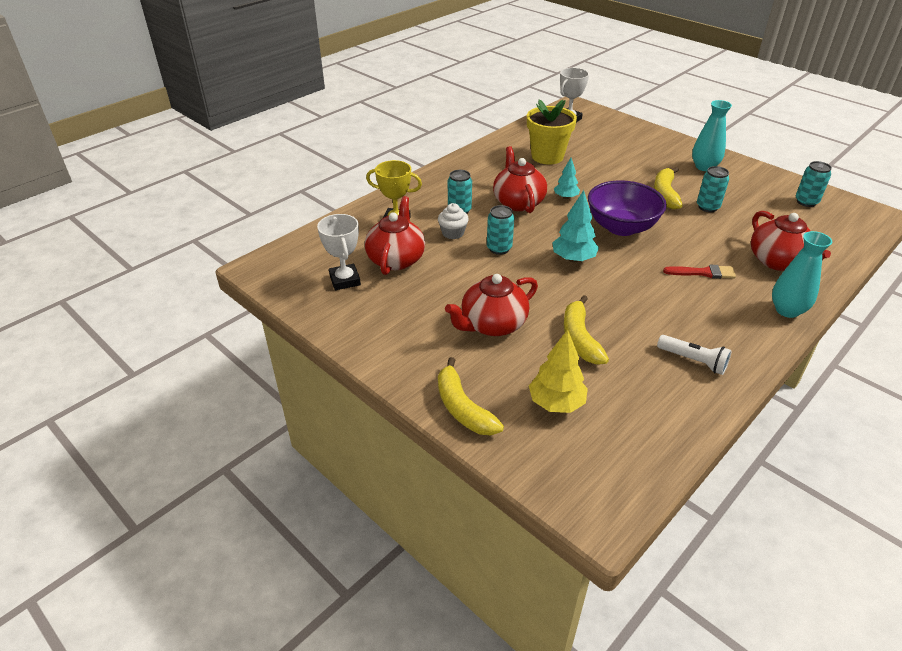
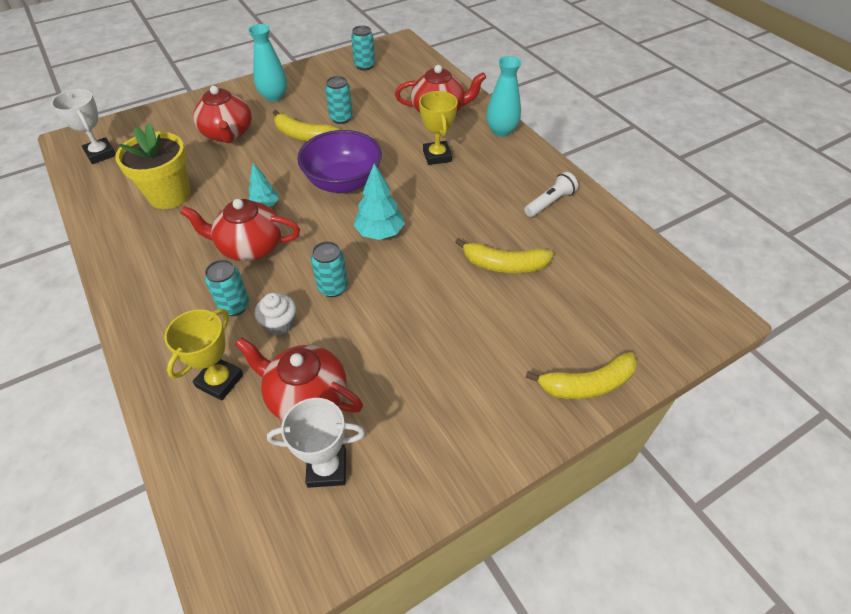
camera: 75 degrees left, 10 degrees up
(492, 324) = (465, 328): red teapot -> red teapot (228, 134)
(556, 403) = (589, 308): yellow tree -> none
(703, 273) = (437, 156): red brush -> yellow trophy

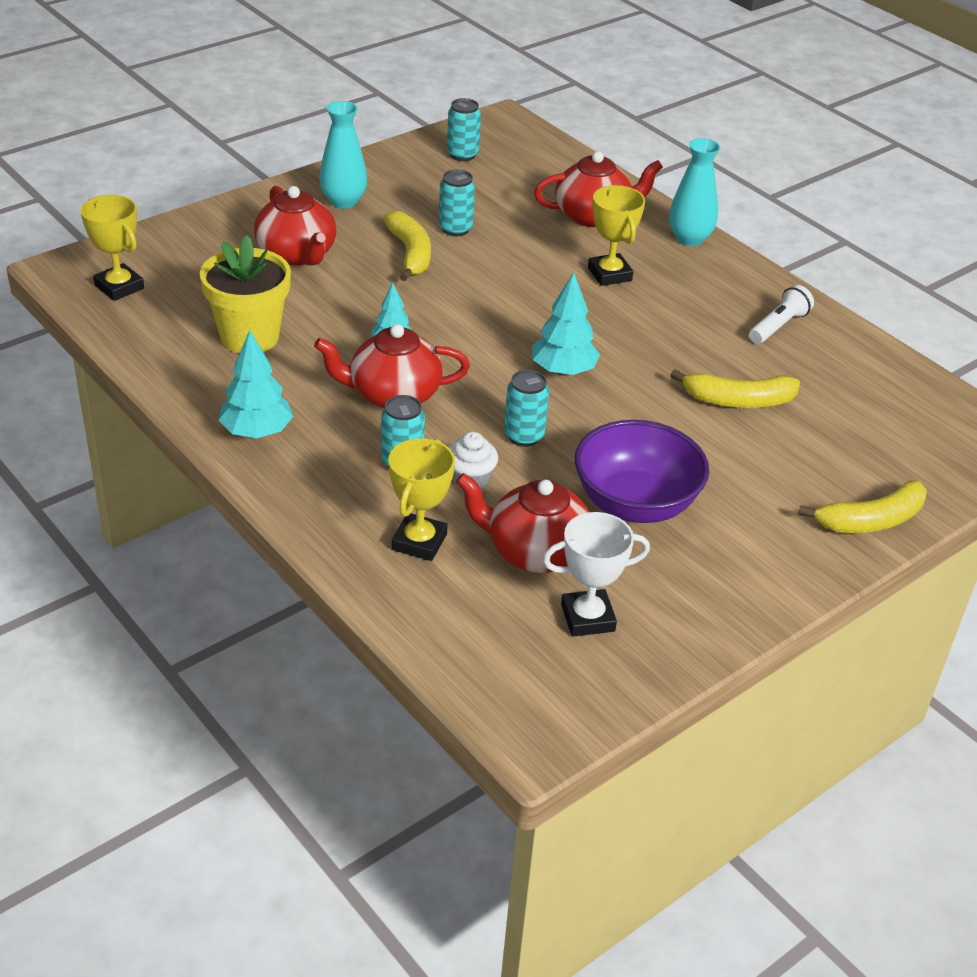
camera: 10 degrees left, 10 degrees down
(100, 154) = (119, 287): white trophy -> yellow trophy
(140, 274) = (257, 432): none -> turquoise tree
(304, 136) = (410, 253): yellow banana -> yellow banana turned 120 degrees counterclockwise
(343, 182) = (490, 312): purple bowl -> purple bowl (635, 504)

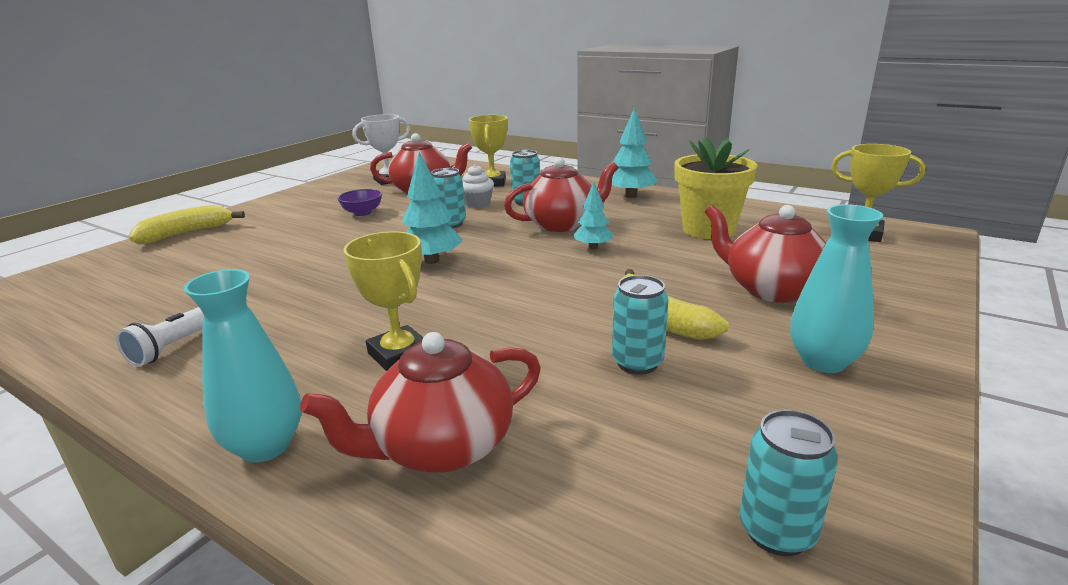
camera: 165 degrees right, 15 degrees down
(635, 504) = (362, 213): purple bowl -> purple bowl, size x0.48
(738, 400) = (263, 273): yellow banana -> none

